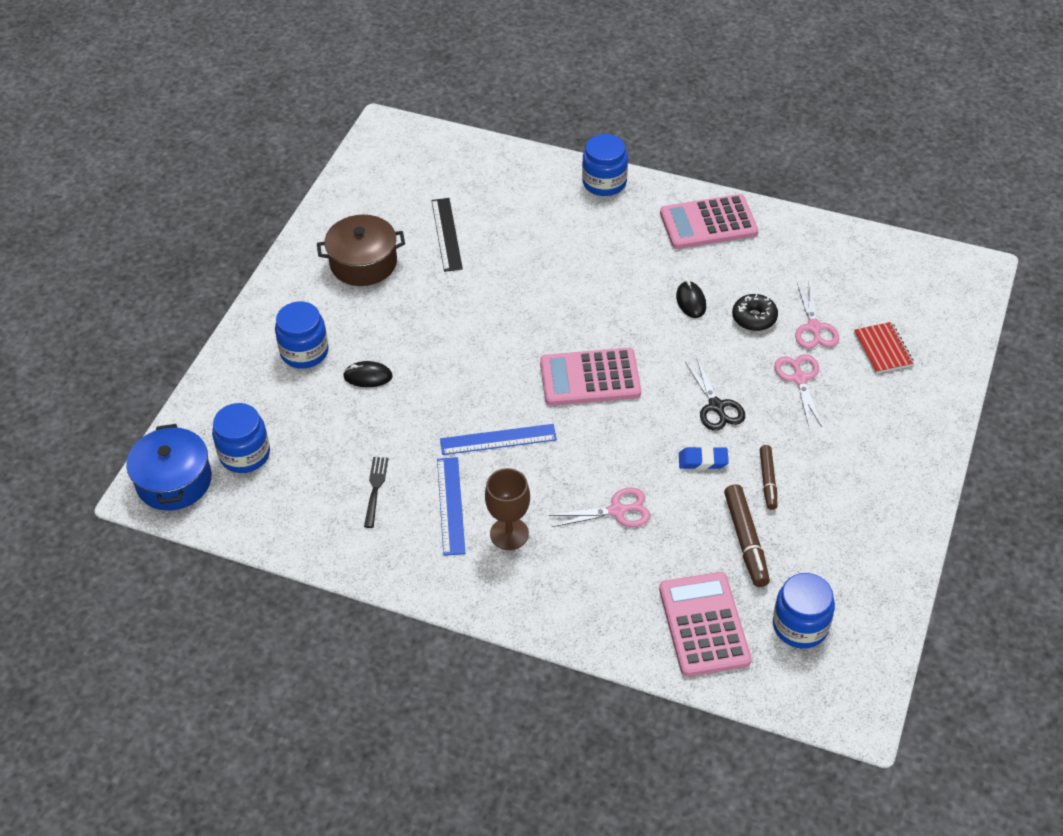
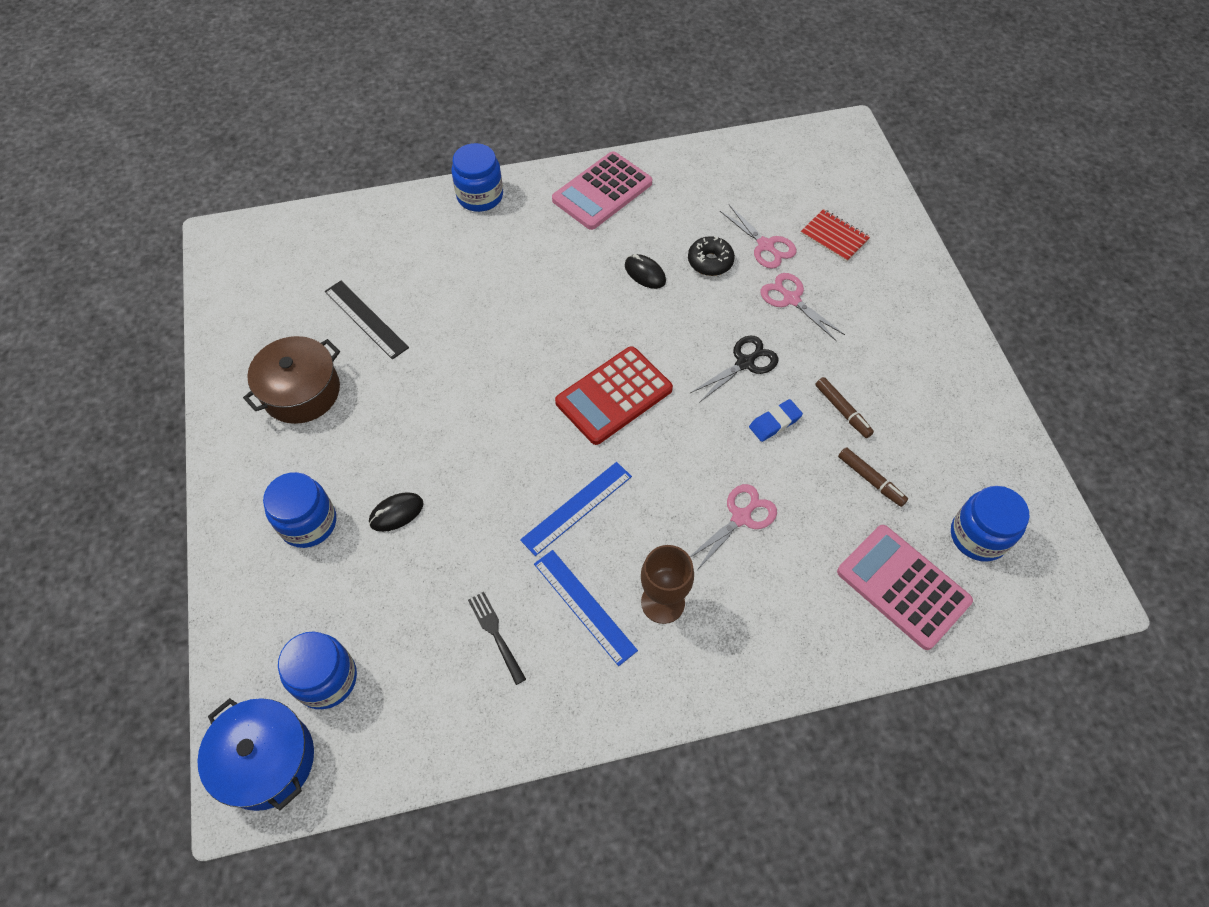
camera: 35 degrees left, 10 degrees up
(590, 378) = (614, 396): pink calculator -> red calculator
(716, 406) = (745, 363): black scissors -> black scissors turned 75 degrees counterclockwise
(746, 540) = (870, 479): brown marker -> brown marker, size x0.66

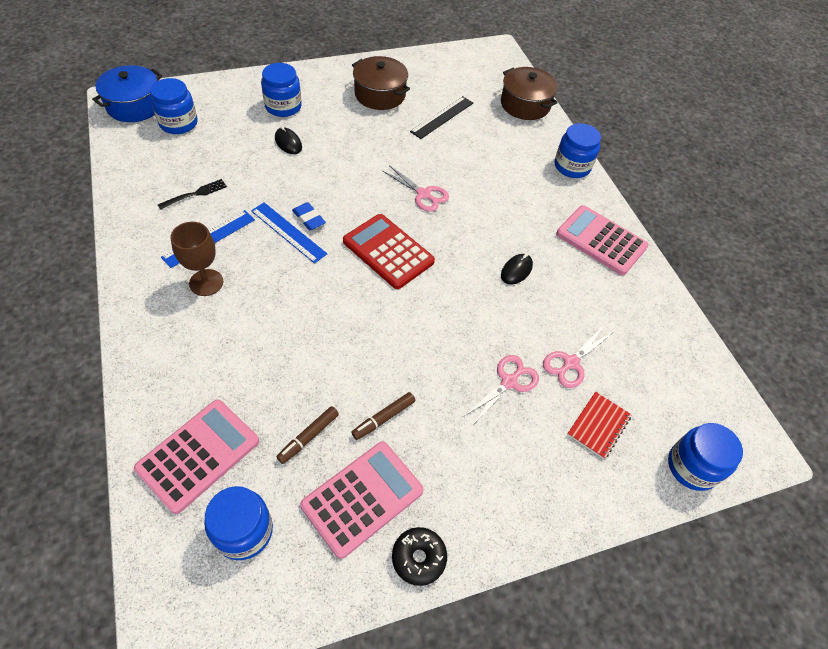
camera: 80 degrees right, 5 degrees down
(353, 224) = (525, 104): none -> brown pot
(710, 261) = (540, 318): black donut -> black donut (418, 558)
(741, 517) = (275, 334): pink scissors -> pink scissors (423, 194)
(745, 363) = (429, 341): black scissors -> none
(775, 423) = (368, 362): blue eraser -> blue eraser (309, 219)
(868, 180) = (692, 466): none -> blue jar
(930, 432) = (362, 498): none -> pink calculator

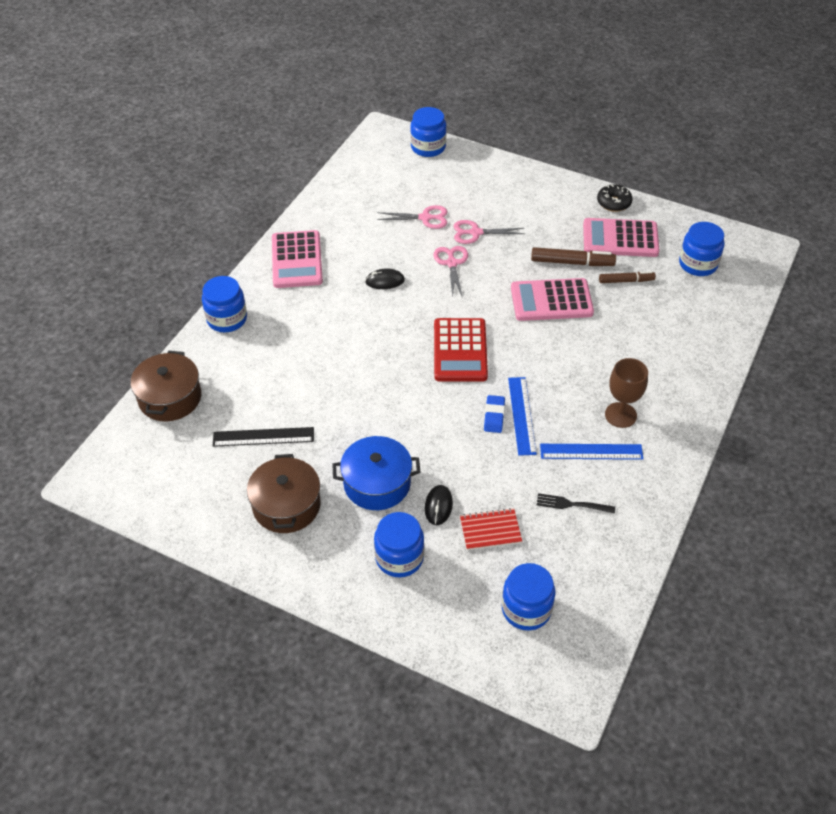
camera: 130 degrees left, 5 degrees down
(134, 106) = (556, 672): blue pot -> blue pot (377, 483)
(198, 455) = (700, 311): pink calculator -> pink calculator (551, 300)
(384, 418) = (572, 262): brown marker -> brown marker, size x1.52
(423, 194) = (378, 376): pink scissors -> pink scissors (452, 263)
(598, 425) = (452, 187): red notebook -> red notebook (490, 530)

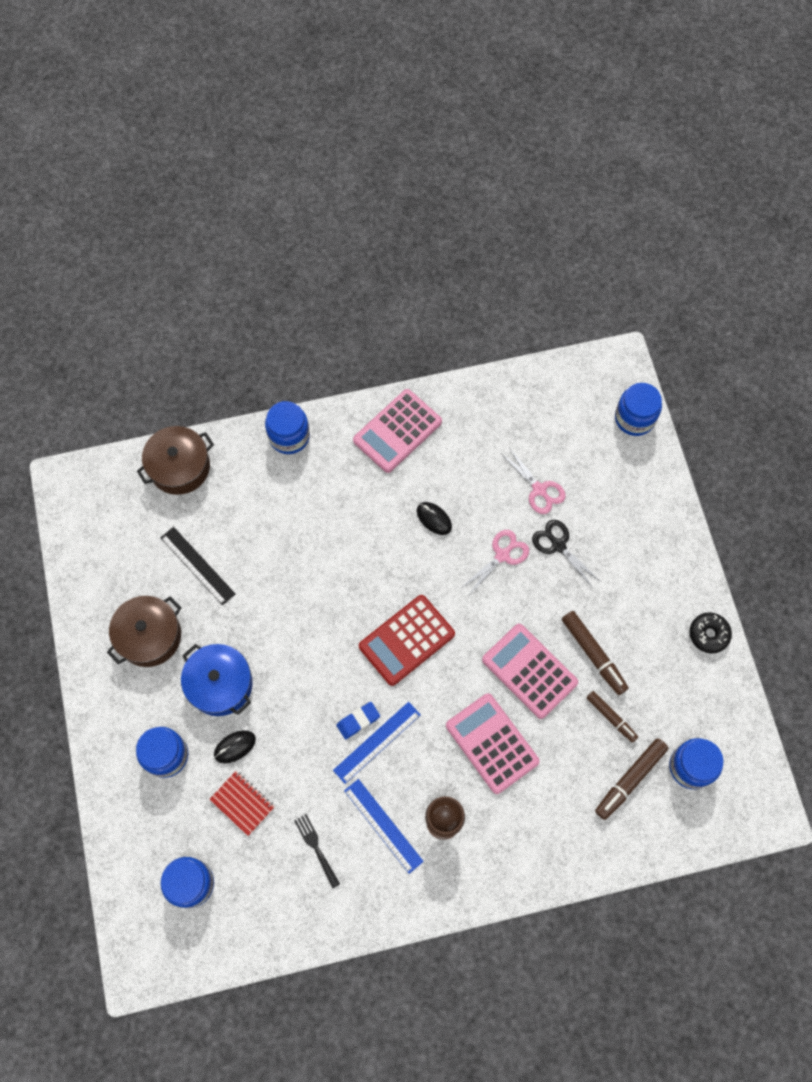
camera: 50 degrees right, 20 degrees up
(475, 233) = (558, 545): pink scissors -> black scissors
(620, 238) = (663, 674): pink calculator -> pink calculator (492, 743)
(680, 298) = (630, 779): none -> brown marker

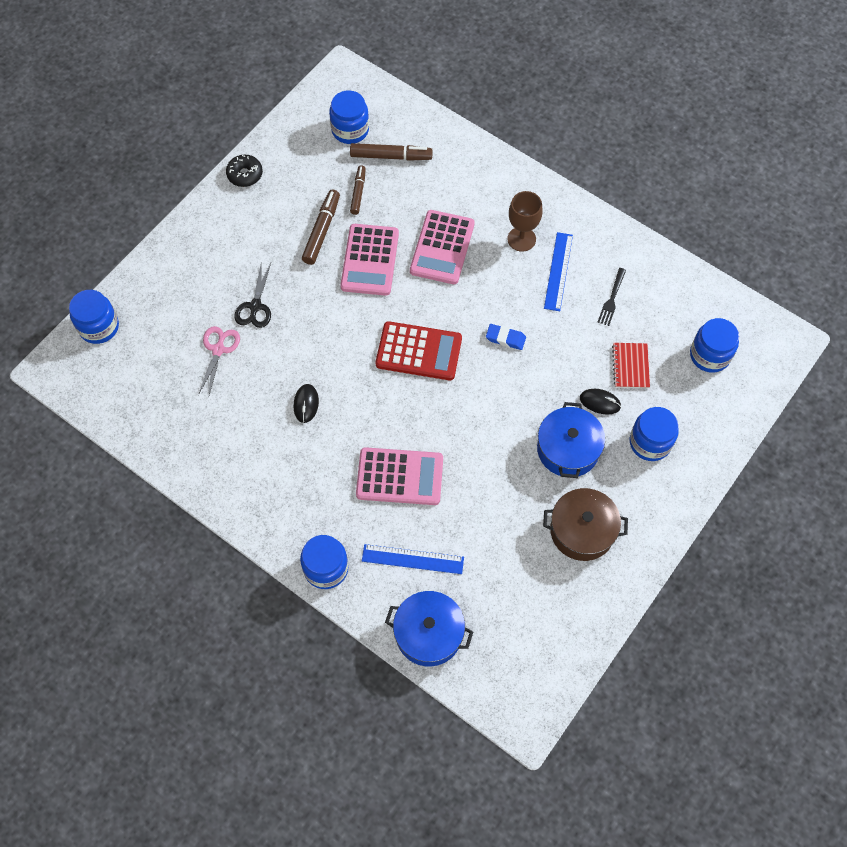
camera: 130 degrees left, 5 degrees down
(179, 467) = (428, 633): brown pot -> blue pot
(197, 565) = (496, 544): black ruler -> none
(377, 742) = (508, 316): blue ruler -> blue ruler (412, 559)
(397, 431) = (251, 488): pink calculator -> pink calculator (399, 477)
(502, 555) = (295, 337): pink scissors -> none

